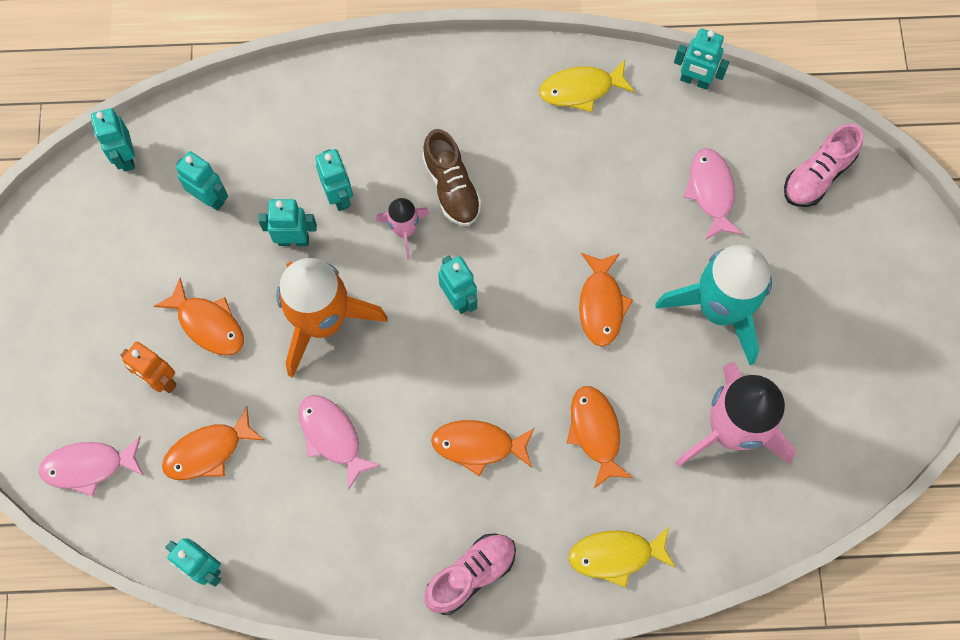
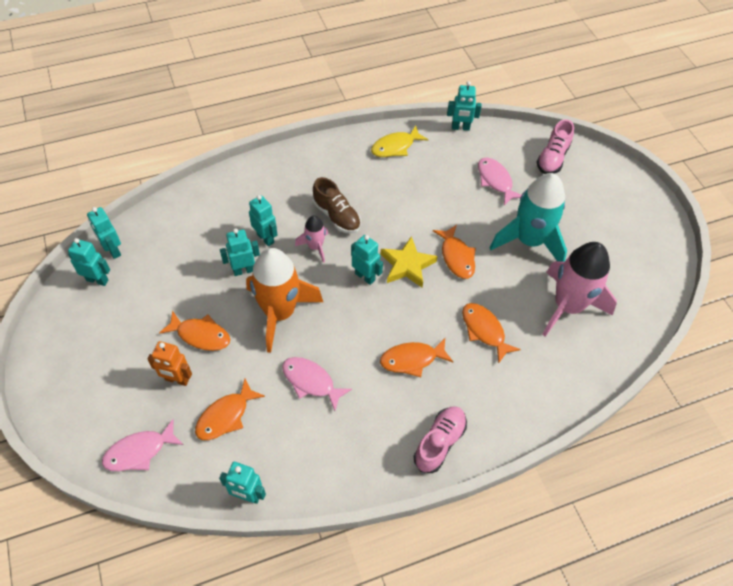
camera: 20 degrees left, 15 degrees down
(210, 198) = (178, 260): turquoise robot -> turquoise robot (97, 280)
(525, 298) = (407, 265): none -> yellow star
(615, 555) = (530, 401): yellow fish -> none

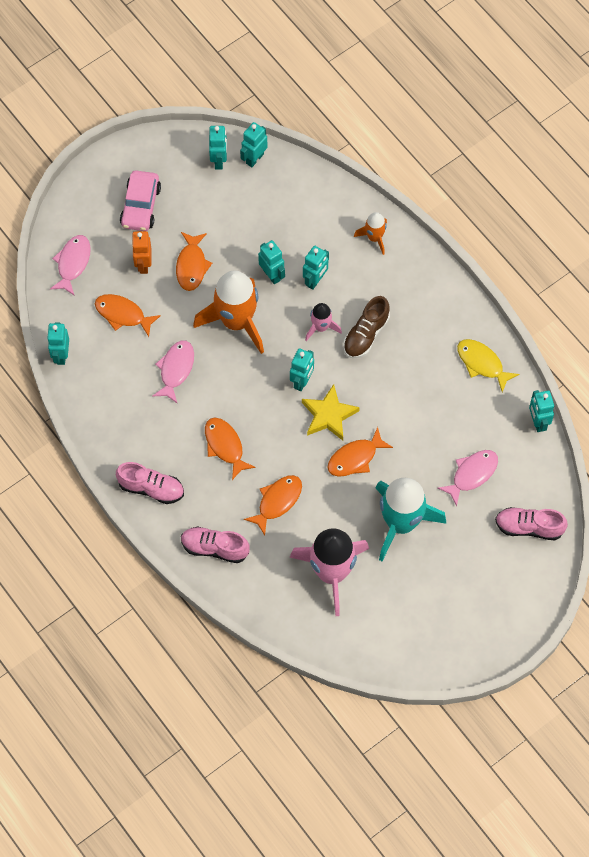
camera: 75 degrees right, 10 degrees up
(107, 364) = (140, 206): none -> pink car
(139, 451) = (72, 263): pink fish -> pink fish turned 60 degrees clockwise
(244, 184) = (374, 237): none -> orange rocket
(522, 399) = (214, 548): none -> pink shoe

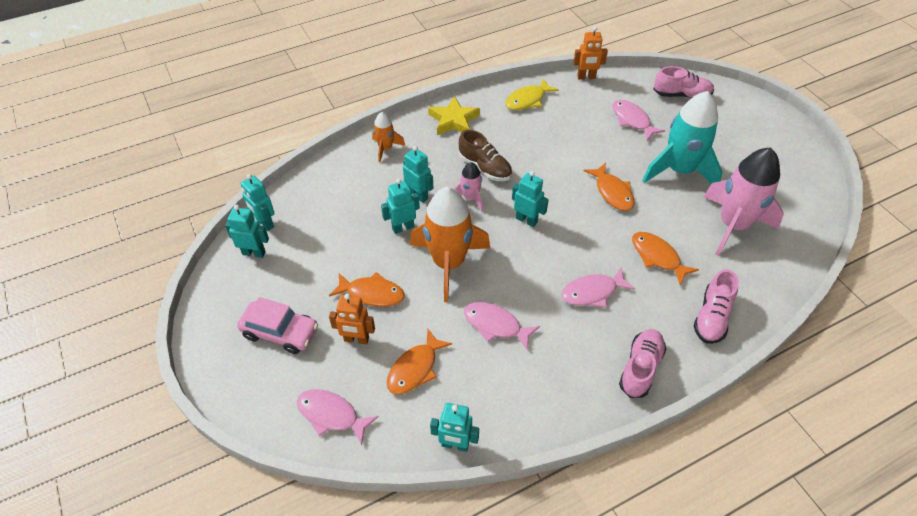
camera: 80 degrees left, 15 degrees down
(225, 446) = (592, 292): orange fish -> pink fish
(329, 415) = (565, 205): yellow star -> yellow star (453, 120)
(529, 527) = (681, 95): pink shoe -> pink shoe turned 105 degrees counterclockwise
(537, 422) = (586, 77): turquoise robot -> orange robot

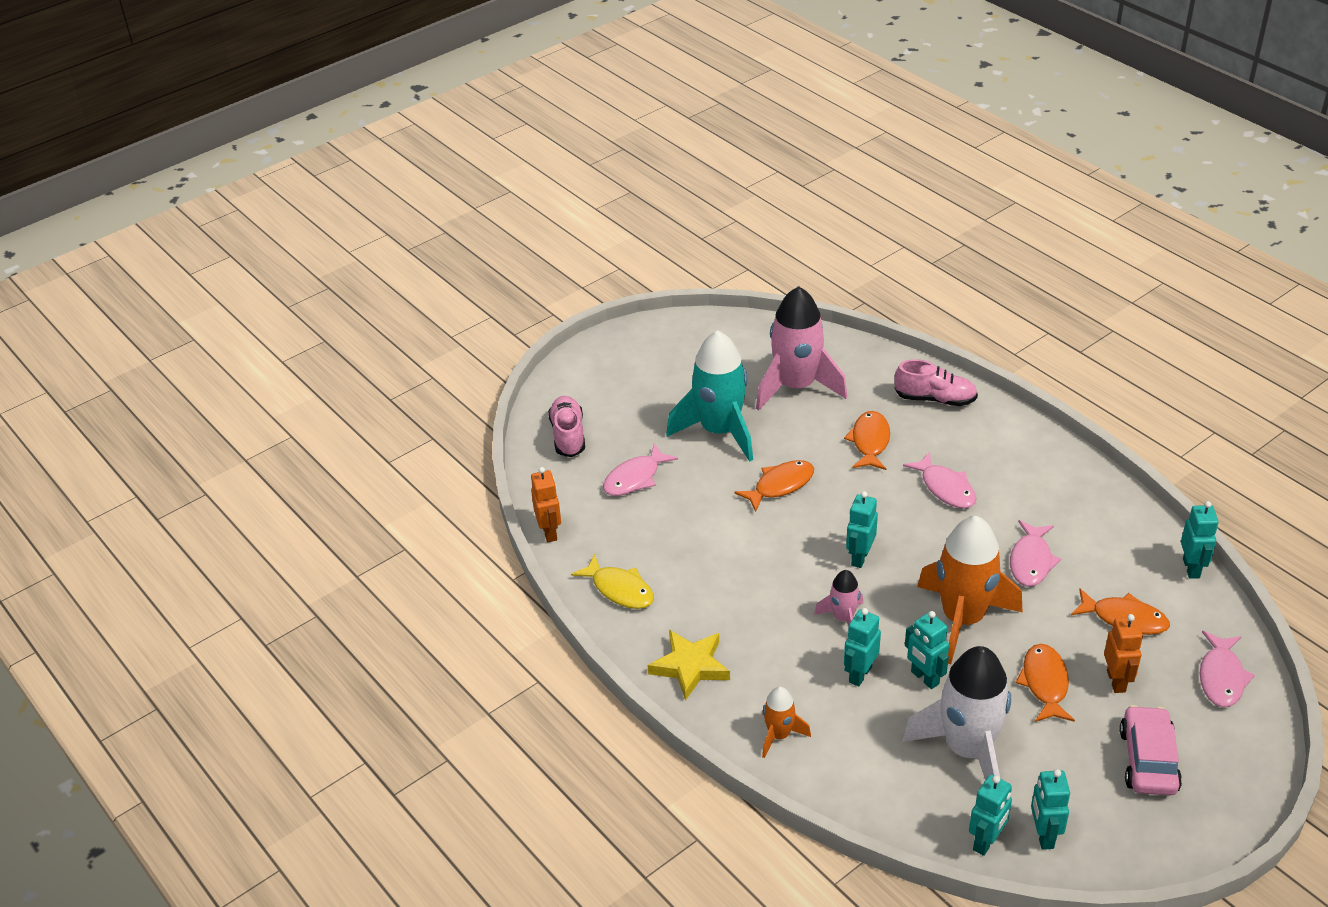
camera: 100 degrees left, 10 degrees down
(335, 233) = (967, 750): none -> white rocket
(485, 168) = (779, 613): brown shoe -> none
(640, 368) = (1025, 445): pink shoe -> none
(657, 257) = (870, 441): orange fish -> orange fish turned 150 degrees clockwise

